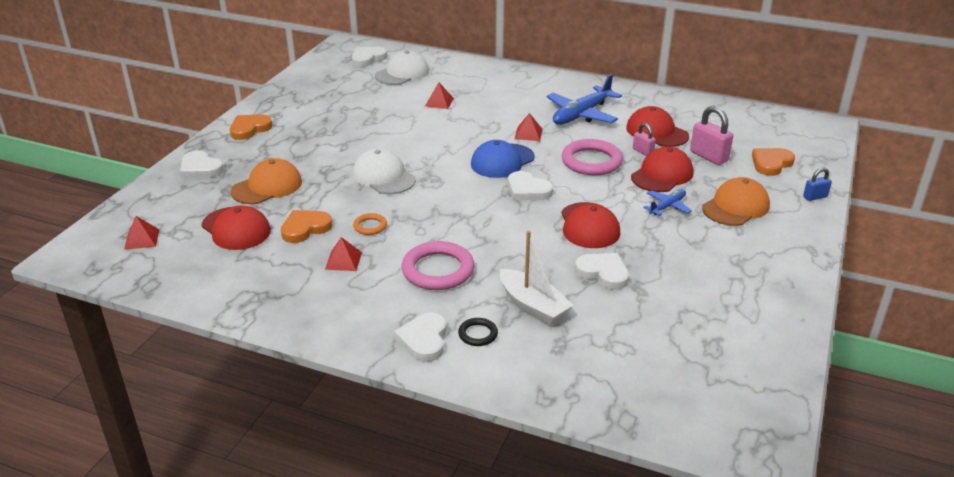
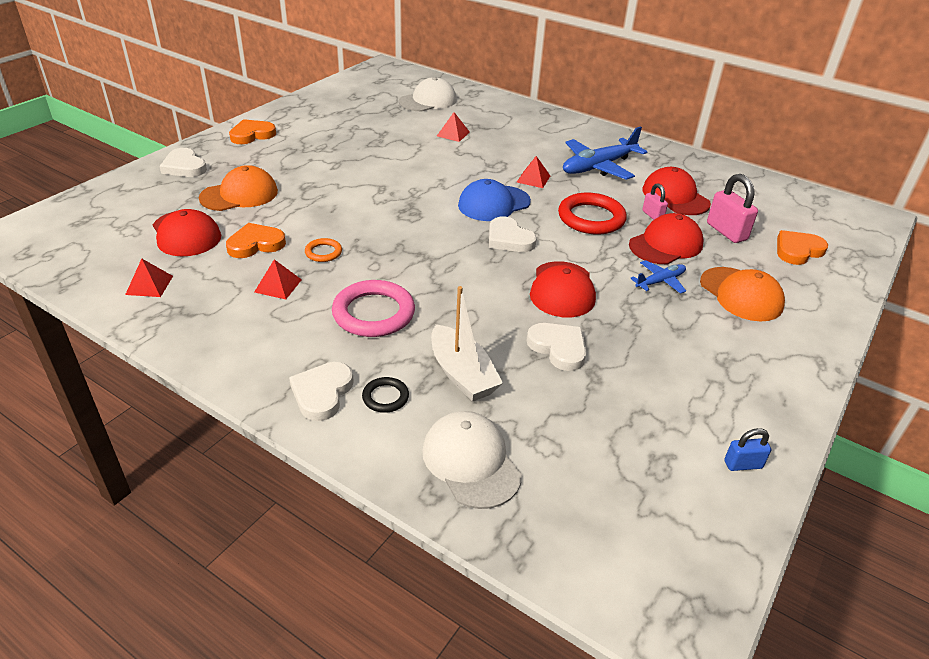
camera: 10 degrees right, 5 degrees up
(142, 239) = (89, 229): red pyramid -> red pyramid (149, 285)
(367, 58) = (400, 82): white heart -> none
(384, 177) = (362, 202): white cap -> white cap (471, 462)
(591, 161) = (591, 218): pink ring -> red ring
(735, 207) = (741, 294): orange cap -> orange cap turned 90 degrees clockwise
(815, 197) = (841, 297): blue padlock -> blue padlock (743, 464)

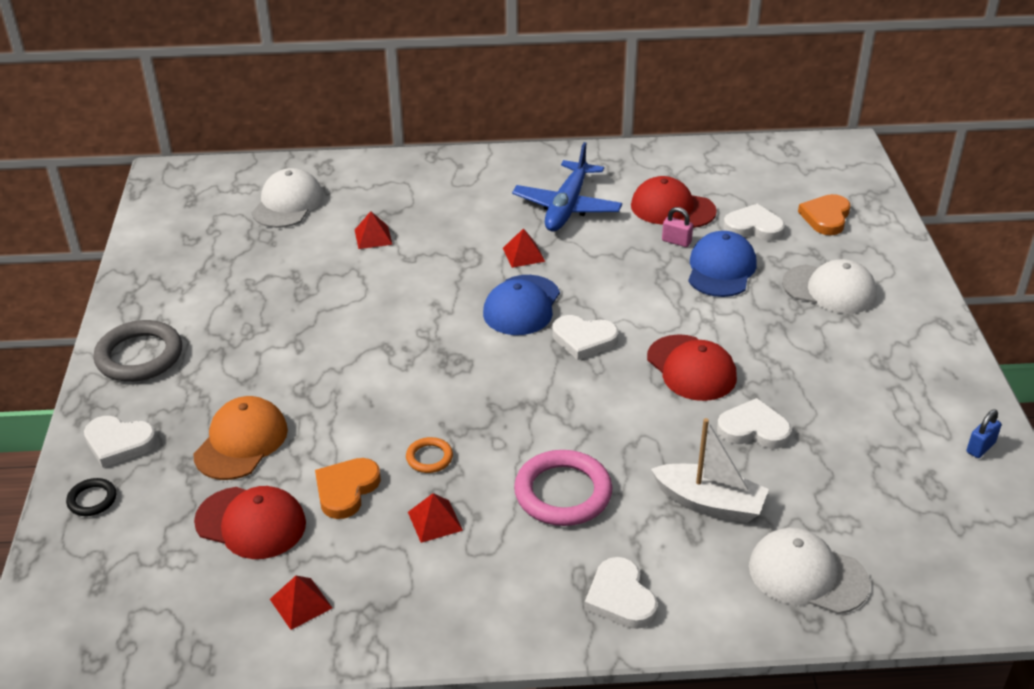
camera: 35 degrees left, 0 degrees up
(252, 135) = (139, 356): orange heart -> grey ring
(385, 397) = (676, 565): black ring -> black ring (92, 500)
(591, 218) = (628, 274): red ring -> none
(660, 281) = (757, 313): blue plane -> none
(666, 244) = (721, 269): red cap -> blue cap
(726, 232) = (753, 227): pink padlock -> white heart
(741, 294) = (829, 289): orange cap -> white cap

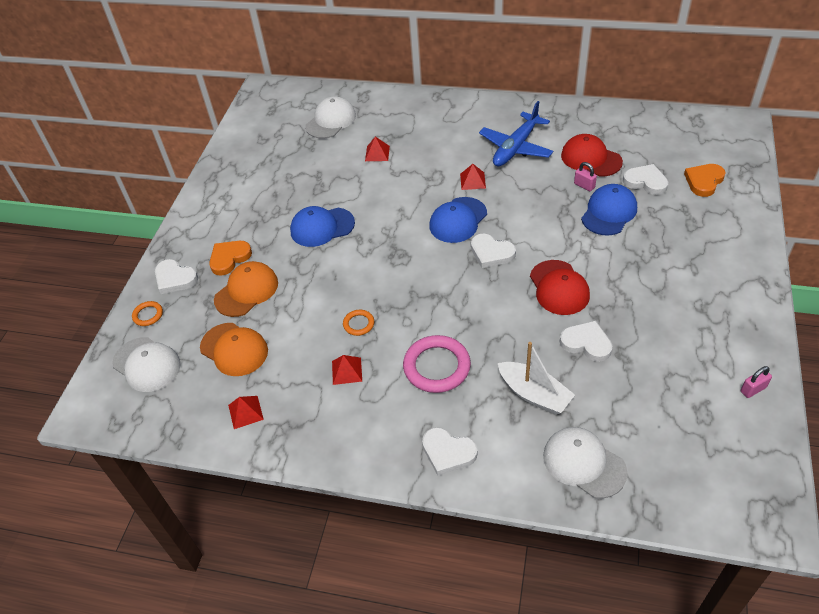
camera: 20 degrees right, 10 degrees up
(92, 500) = (148, 315): black ring -> orange ring
(139, 356) = (206, 219): grey ring -> none
(251, 523) = (234, 349): red cap -> orange cap
(326, 341) = (322, 227): none -> blue cap
(346, 490) = (299, 337): orange heart -> orange heart (229, 258)
(620, 598) = (448, 452): white heart -> white heart turned 60 degrees counterclockwise
(829, 289) = (684, 241): white cap -> white cap (147, 364)
(980, 447) = (753, 389): blue padlock -> pink padlock

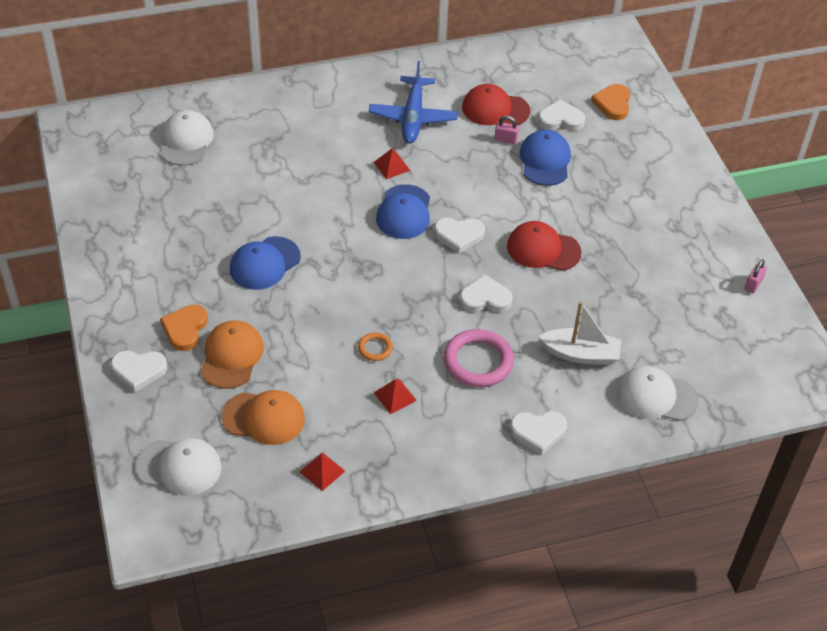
camera: 35 degrees left, 0 degrees up
(148, 315) = (138, 418): orange ring -> none
(377, 153) = (267, 164): red pyramid -> none
(559, 288) = (543, 249): red cap -> red cap turned 150 degrees clockwise
(586, 343) = (598, 292): white heart -> white heart (485, 298)

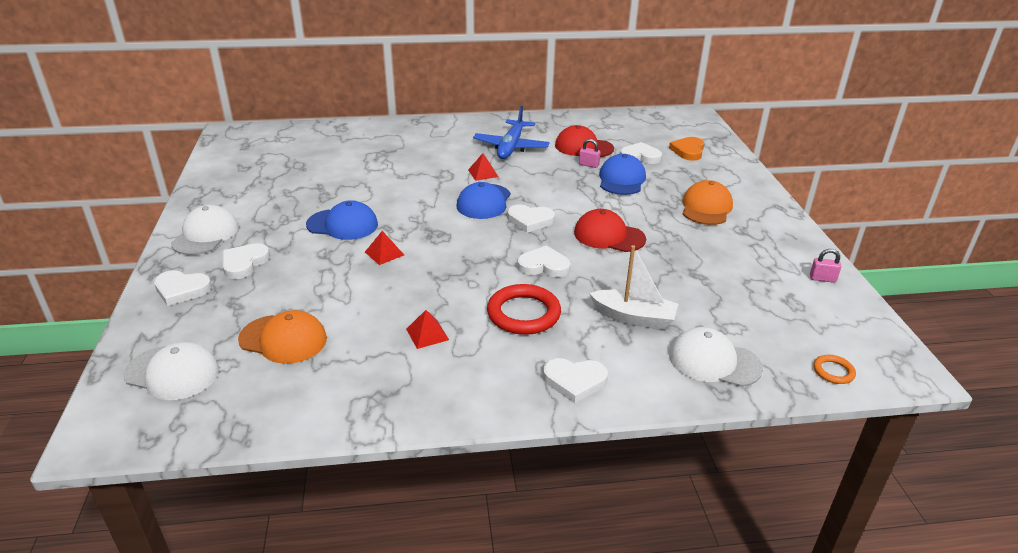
camera: 10 degrees right, 15 degrees down
(185, 329) = (244, 263): orange heart -> white heart
(186, 141) = (314, 147): white cap -> white cap (205, 235)
(231, 356) = (277, 287): orange cap -> orange cap (706, 208)
(264, 263) = (342, 224): blue cap -> blue cap turned 135 degrees counterclockwise
(322, 471) = (322, 392): red pyramid -> red pyramid (384, 253)
(375, 348) = (421, 294): orange ring -> orange ring (833, 371)
(478, 361) = (523, 313): pink ring -> red ring
(753, 285) = (822, 279): pink padlock -> pink padlock turned 60 degrees clockwise

